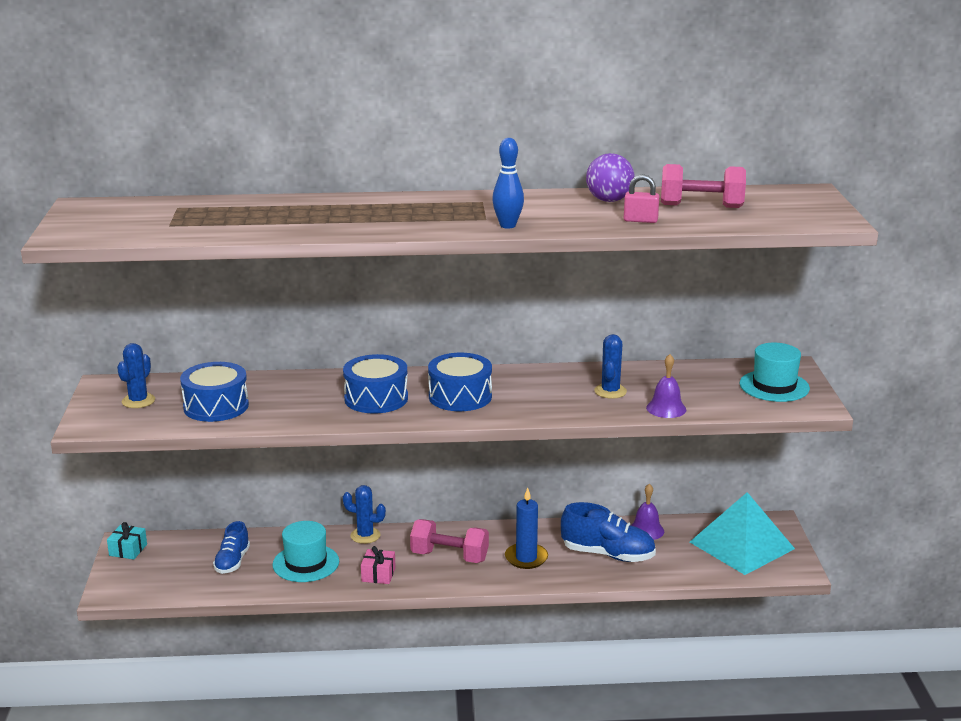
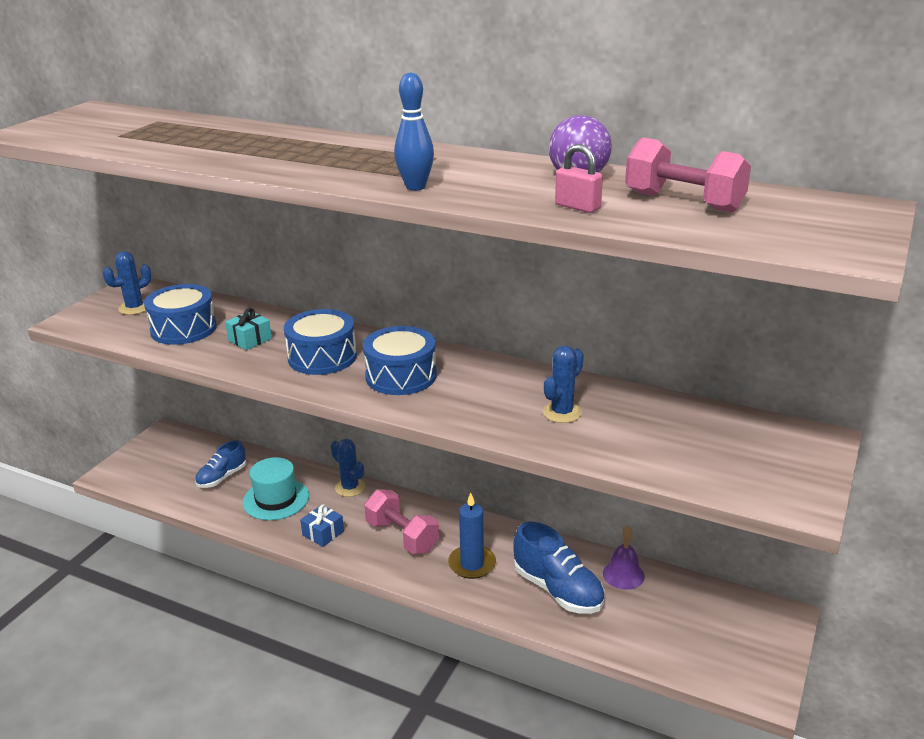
camera: 30 degrees right, 5 degrees up
(128, 550) = (160, 439): turquoise gift -> turquoise gift (250, 339)
(378, 574) = (323, 533): pink gift -> blue gift
(666, 408) = (603, 452): purple bell -> none
(742, 545) = (719, 633): turquoise pyramid -> none
(774, 386) = (770, 460): turquoise hat -> none

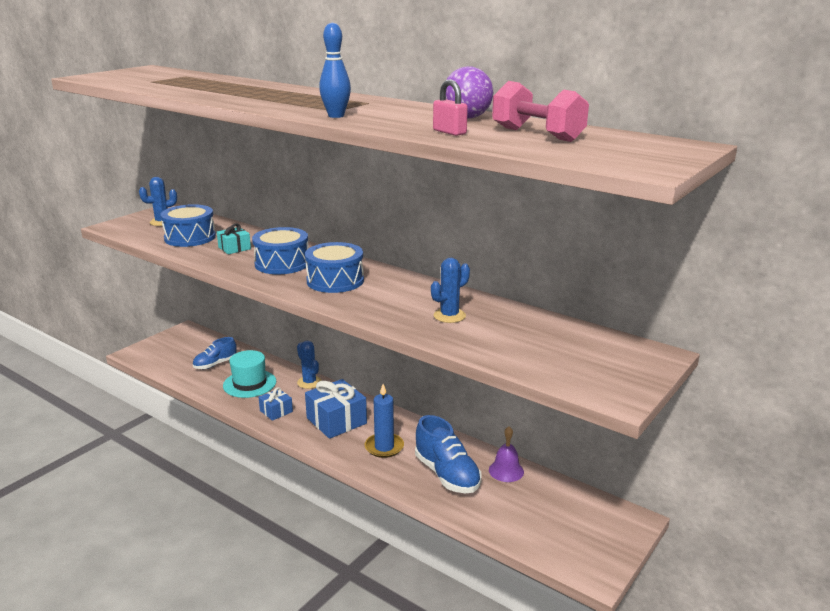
camera: 10 degrees right, 5 degrees down
(402, 536) = (336, 421): pink dumbbell -> blue gift

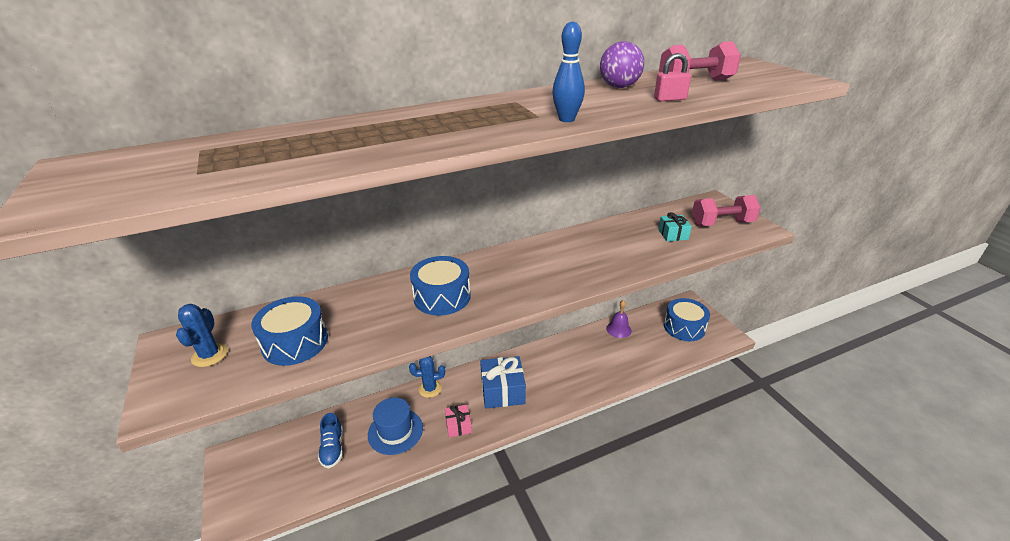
camera: 60 degrees left, 10 degrees up
(234, 248) = (367, 317): turquoise gift -> turquoise gift (673, 234)
(249, 383) = (395, 431): turquoise hat -> blue hat
(276, 411) = (458, 425): blue gift -> pink gift
(335, 281) = (510, 278): blue drum -> blue drum (684, 327)
(384, 447) = (557, 376): blue candle -> none
(447, 475) = (608, 357): blue shoe -> none
(449, 316) = (618, 247): blue cactus -> none
(592, 367) = (722, 223): none -> pink dumbbell

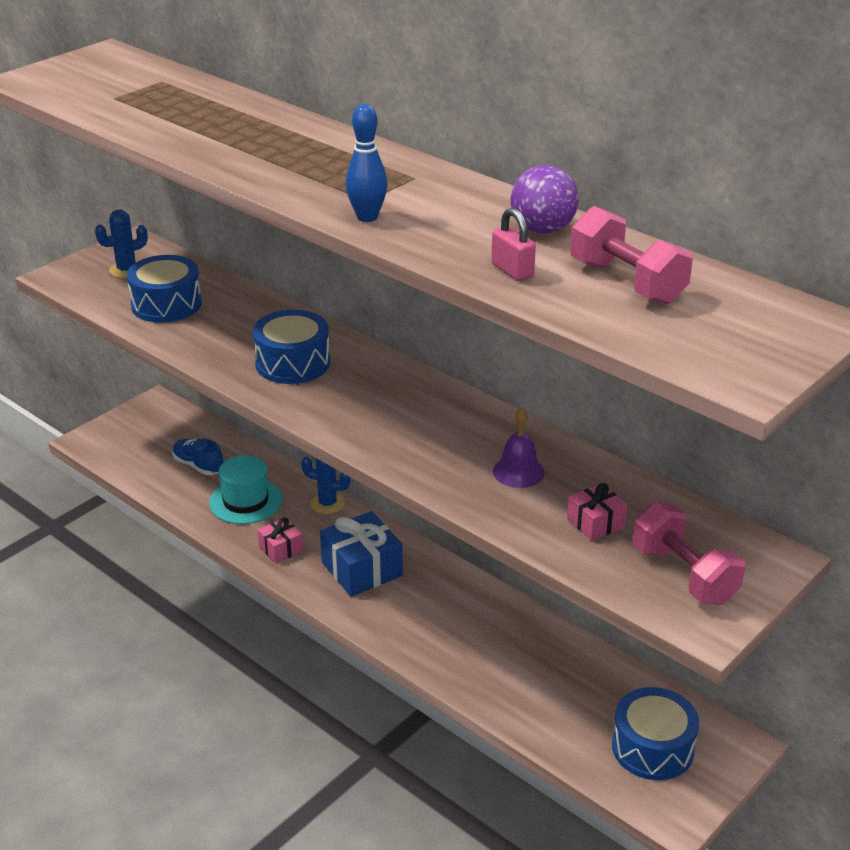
camera: 65 degrees right, 0 degrees up
(333, 449) = (198, 466): blue shoe -> blue shoe turned 75 degrees clockwise
(395, 431) = (245, 501): blue hat -> turquoise hat
(430, 388) = (327, 503): blue cactus -> blue cactus turned 45 degrees counterclockwise
(618, 329) = (582, 661): purple bell -> purple bell (518, 472)
(673, 234) = (595, 523): turquoise gift -> pink gift

